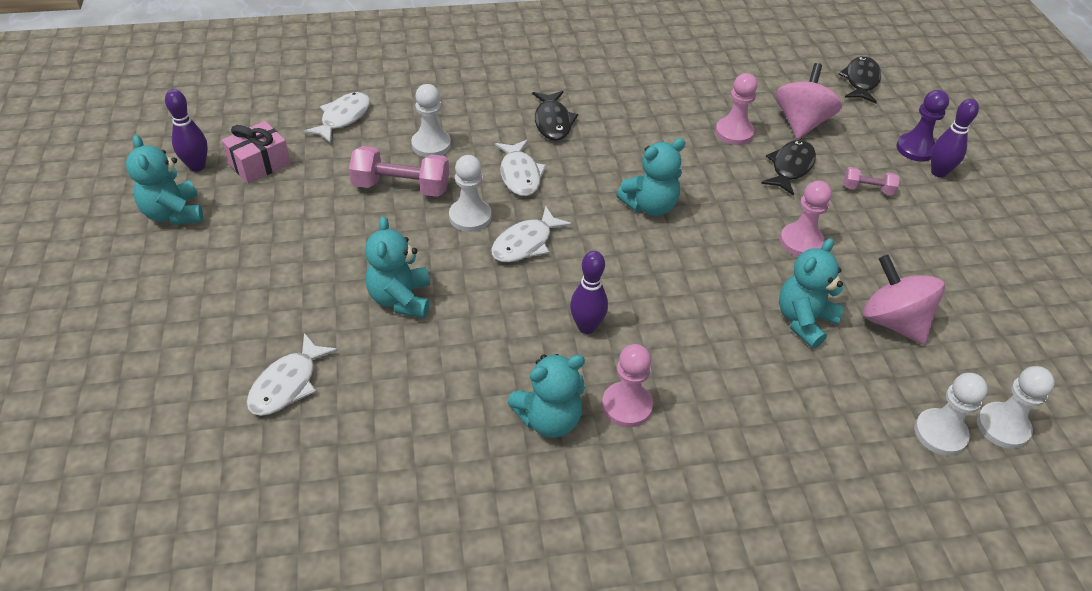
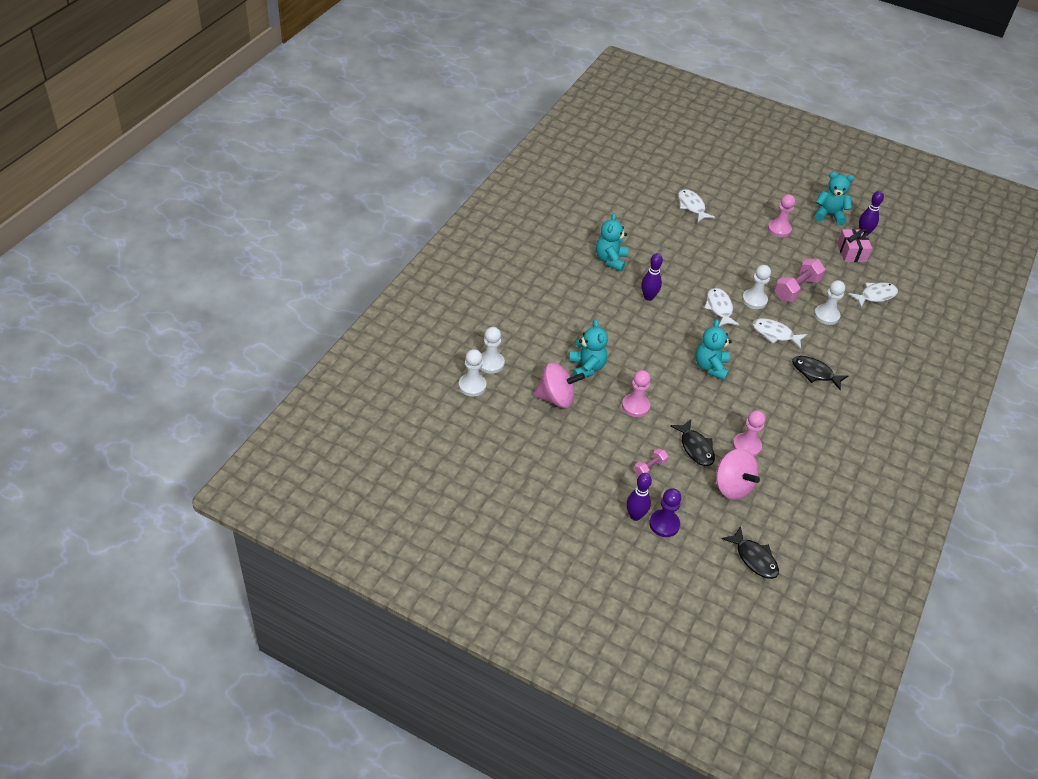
camera: 125 degrees right, 0 degrees up
(343, 118) = (875, 296): white fish -> white fish turned 90 degrees counterclockwise
(401, 299) = (714, 253): turquoise teddy bear -> none
(627, 406) = (596, 283): pink pawn -> pink pawn (779, 229)

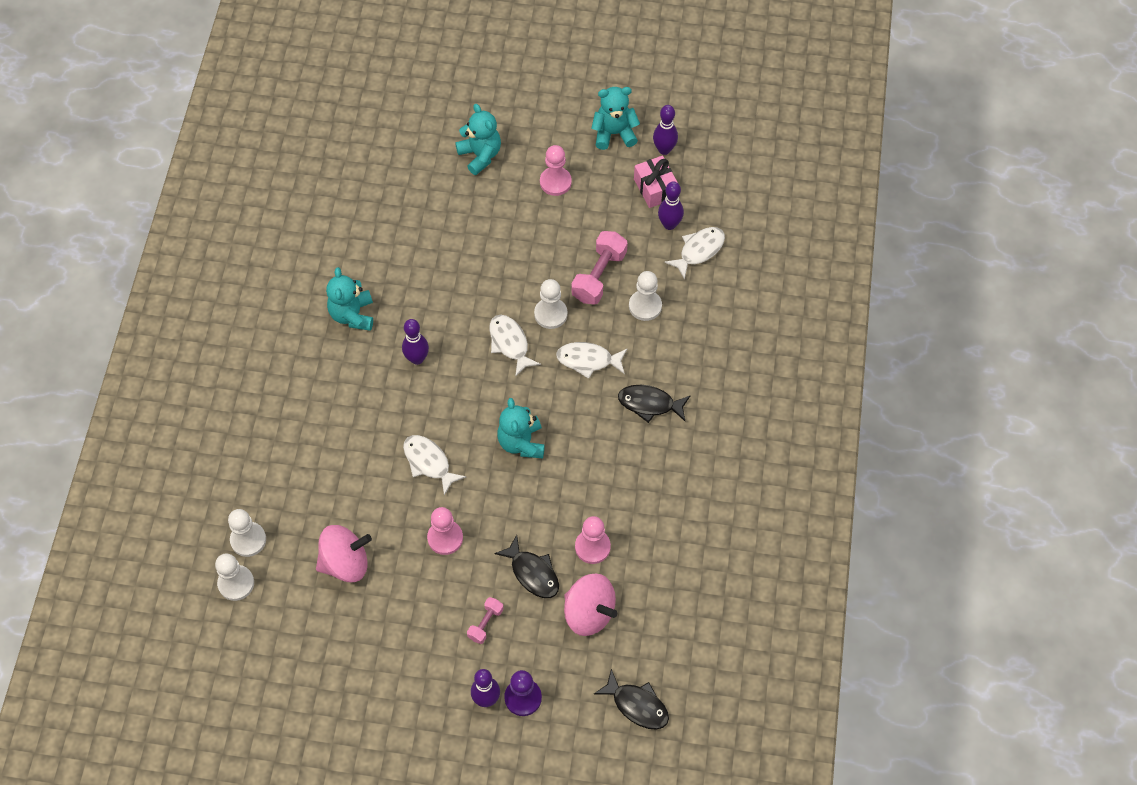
camera: 15 degrees left, 15 degrees up
(586, 367) = (369, 501): turquoise teddy bear -> turquoise teddy bear (480, 155)
(691, 206) = (434, 183): white fish -> white fish (429, 462)
(857, 275) = (669, 224): none -> purple bowling pin

